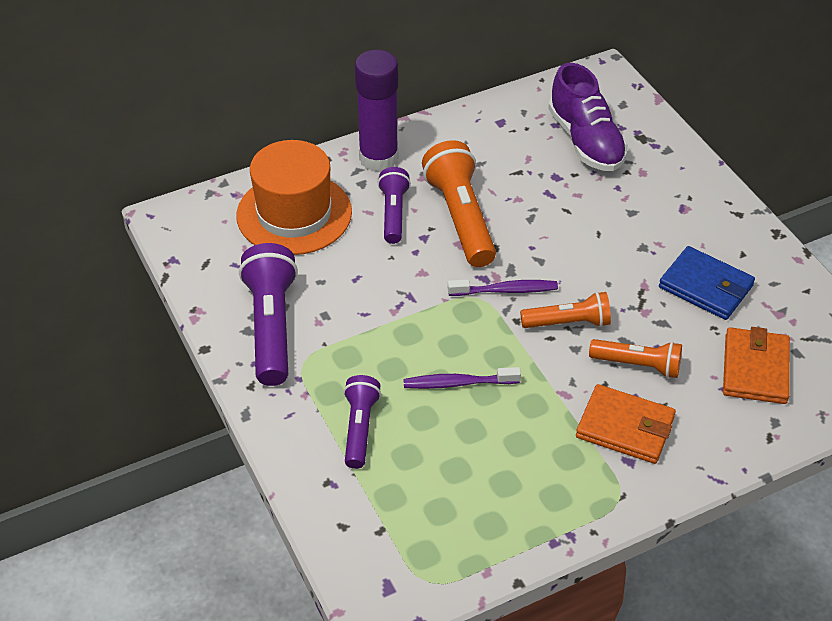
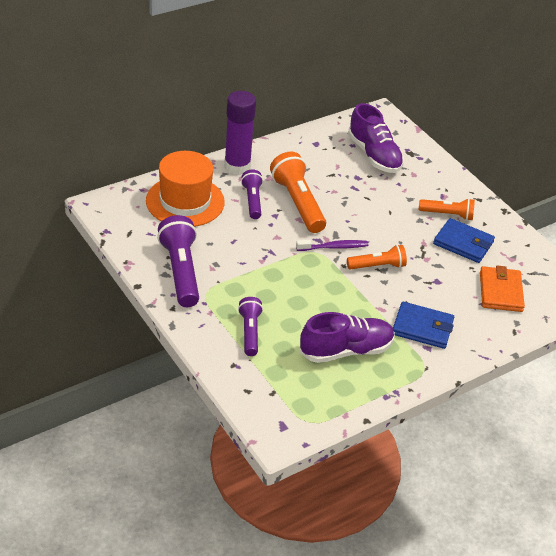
camera: 10 degrees left, 5 degrees down
(458, 383) = (310, 304): purple toothbrush -> none
(502, 463) = (346, 350): none -> purple shoe
(625, 427) = (422, 328): orange wallet -> blue wallet
(638, 365) = (426, 291): orange flashlight -> orange flashlight (447, 215)

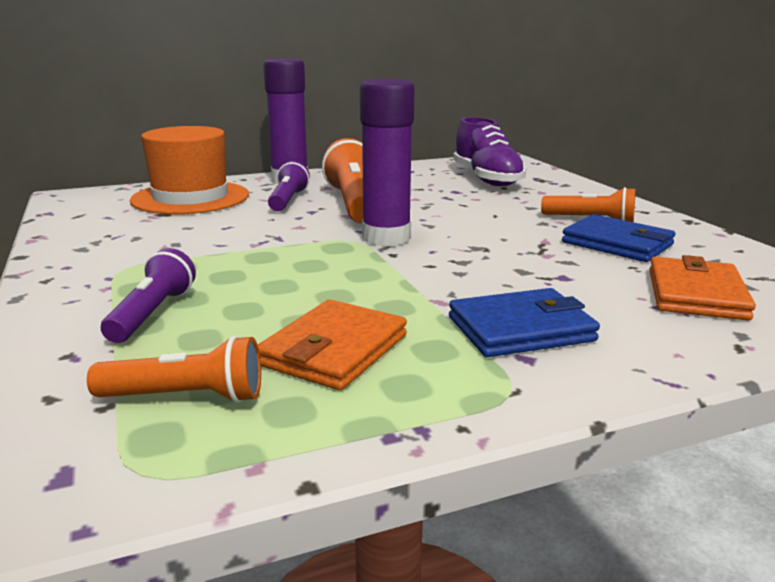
camera: 15 degrees right, 20 degrees down
(181, 271) = (110, 247): purple flashlight -> none
(334, 247) = (386, 238): purple toothbrush -> purple glue stick
(346, 350) = (334, 350): purple shoe -> orange wallet
(377, 266) = (454, 257): orange flashlight -> orange flashlight (186, 397)
(422, 328) = (520, 329): blue wallet -> blue wallet turned 45 degrees counterclockwise

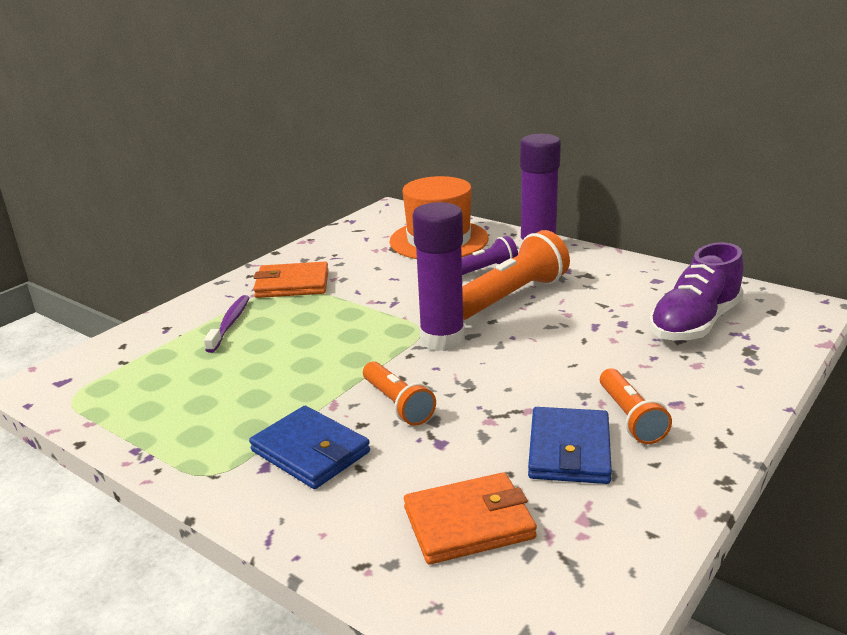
camera: 60 degrees right, 5 degrees up
(152, 314) = (230, 323): purple flashlight -> purple toothbrush
(186, 397) = (142, 377): orange flashlight -> orange flashlight (397, 404)
(334, 350) = (224, 395): orange wallet -> orange wallet (292, 284)

